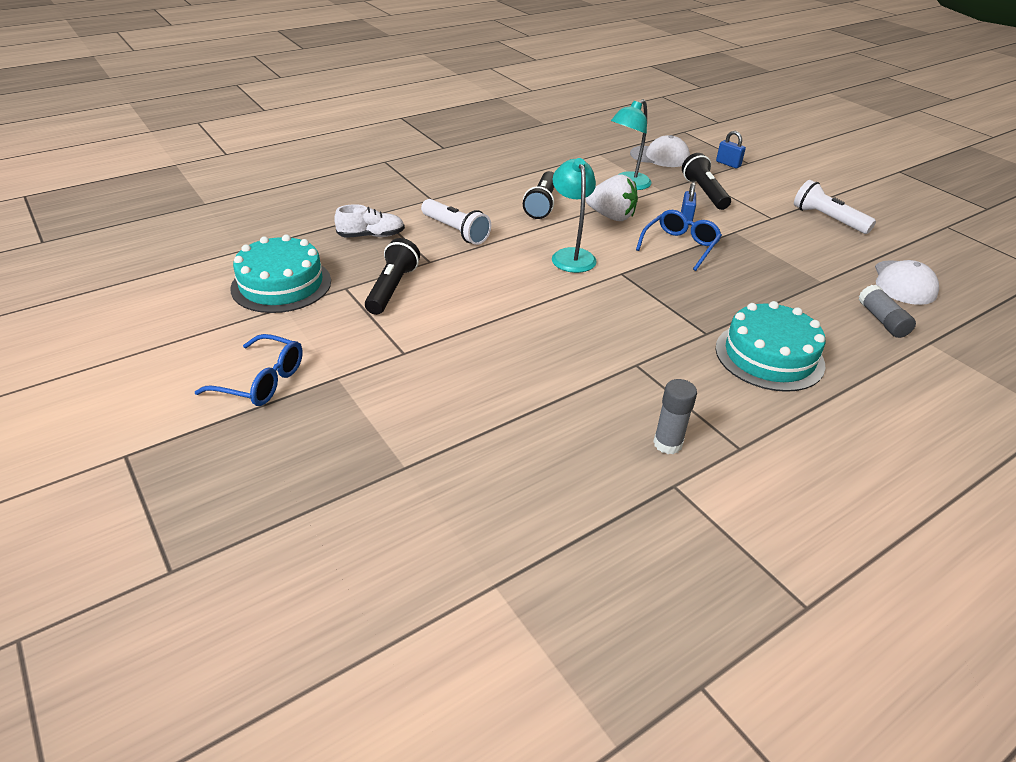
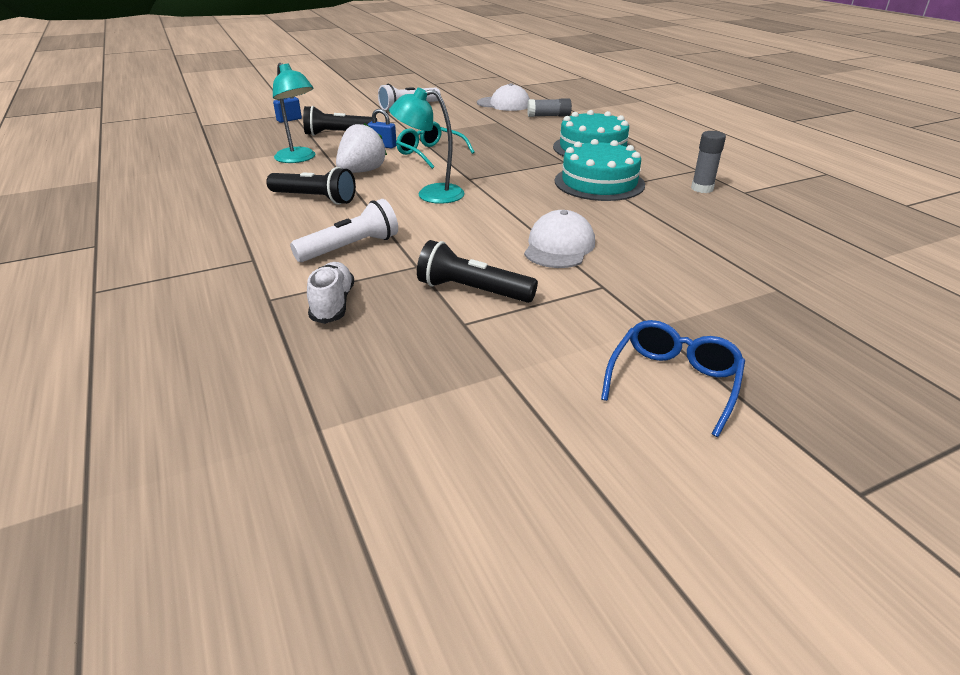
camera: 80 degrees left, 5 degrees down
(281, 284) = (444, 378): turquoise cake -> turquoise cake (599, 182)
(660, 156) = (249, 140): white cap -> white cap (559, 246)
(680, 246) = (430, 153): blue glasses -> turquoise glasses

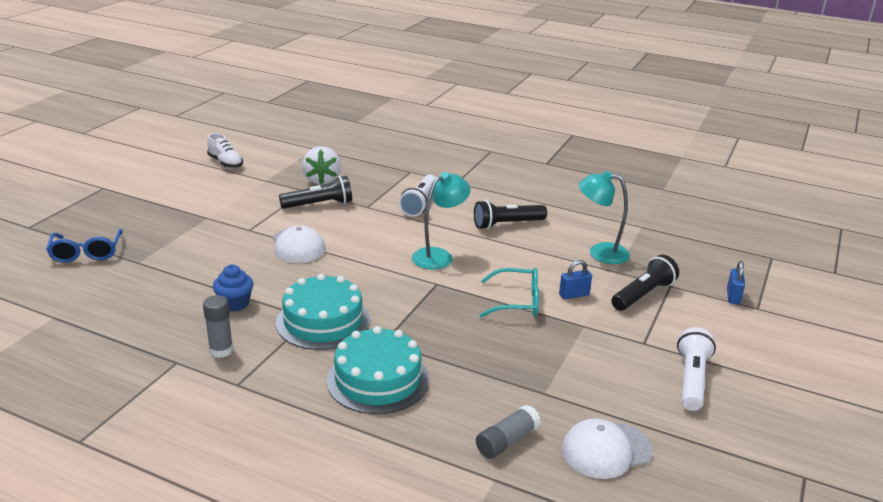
camera: 140 degrees right, 5 degrees down
(333, 304) = (377, 178): white shoe -> white shoe (225, 163)
(362, 171) = (527, 258): white strawberry -> white strawberry (322, 180)
(671, 214) = (235, 304): none -> blue cupcake
(673, 382) = (187, 198): blue glasses -> blue glasses (86, 253)

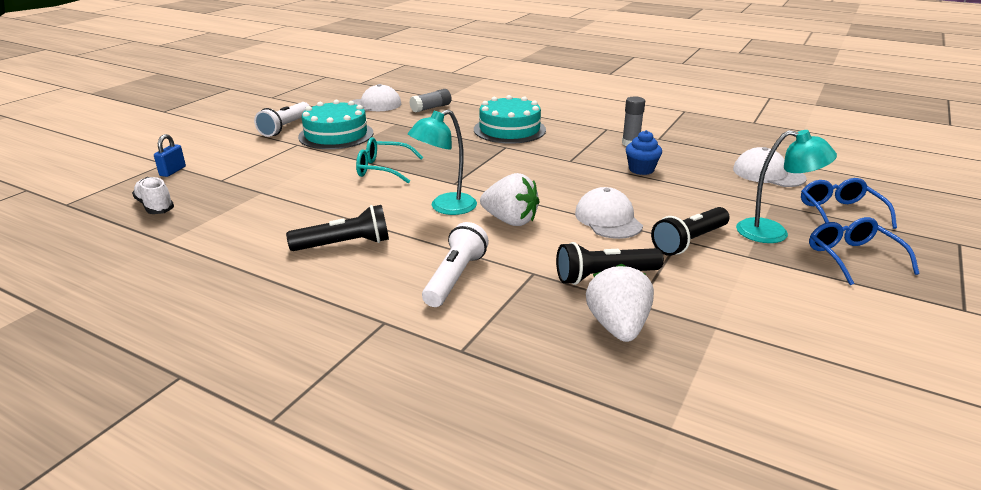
camera: 175 degrees left, 0 degrees up
(99, 299) = (768, 174): none -> white cap
(130, 216) = (853, 258): none -> blue glasses
(225, 163) = (824, 374): white shoe -> white shoe (155, 206)
(323, 321) = (558, 158): turquoise cake -> turquoise cake (336, 135)
(381, 244) = (510, 221): none -> white strawberry
(574, 295) = (325, 173): blue padlock -> none
(600, 252) = (258, 210): turquoise lamp -> turquoise lamp (773, 233)
(643, 295) = (258, 173): black flashlight -> black flashlight (689, 241)

